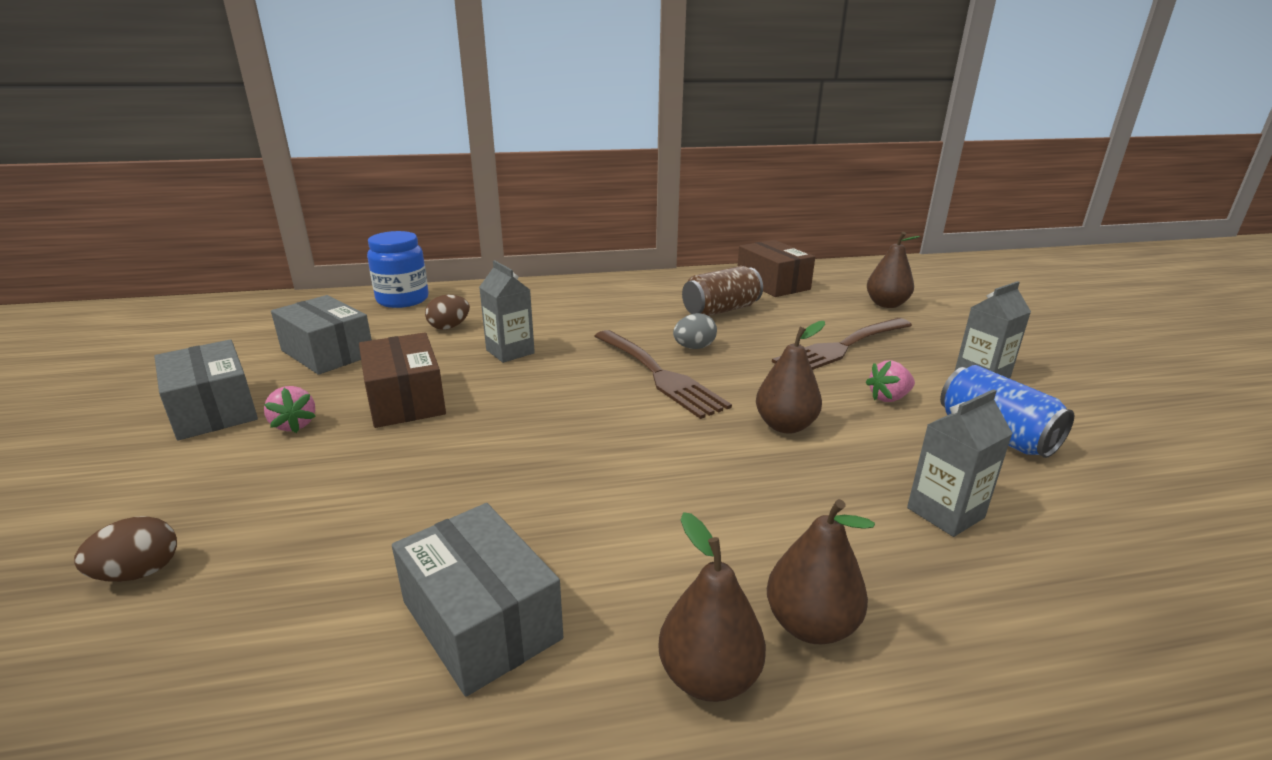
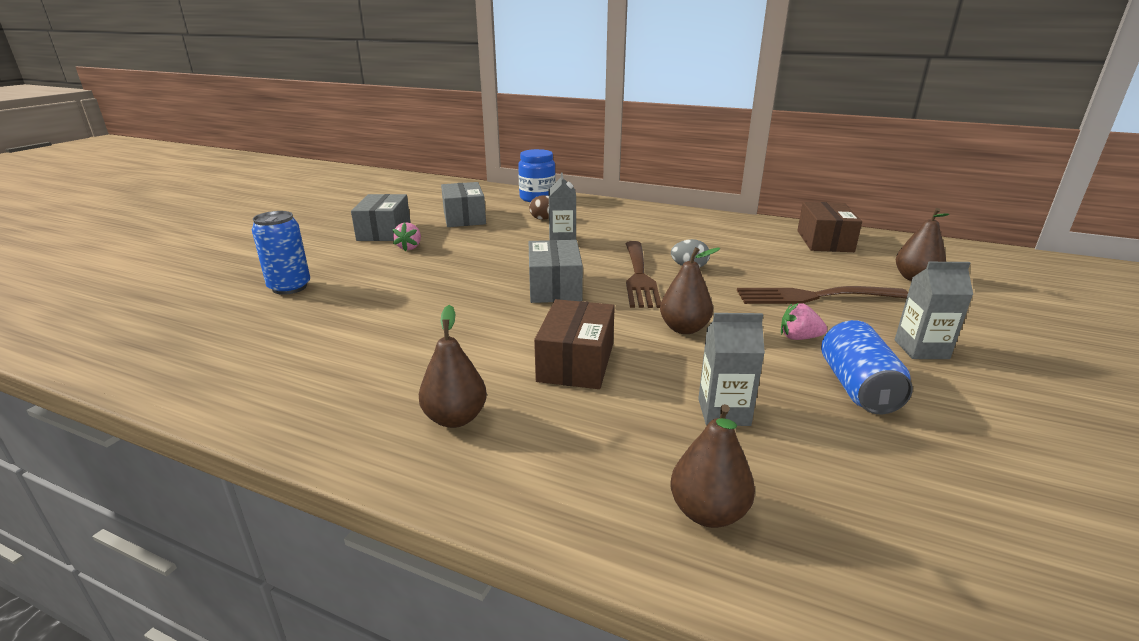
camera: 35 degrees right, 0 degrees up
(139, 573) = (289, 287): brown egg -> blue can
(405, 399) = (474, 250): brown box -> brown box (576, 362)
(481, 620) = (388, 354): grey box -> grey box (554, 287)
(721, 310) = (748, 249): brown can -> none
(810, 625) = (540, 423): brown pear -> brown pear (708, 512)

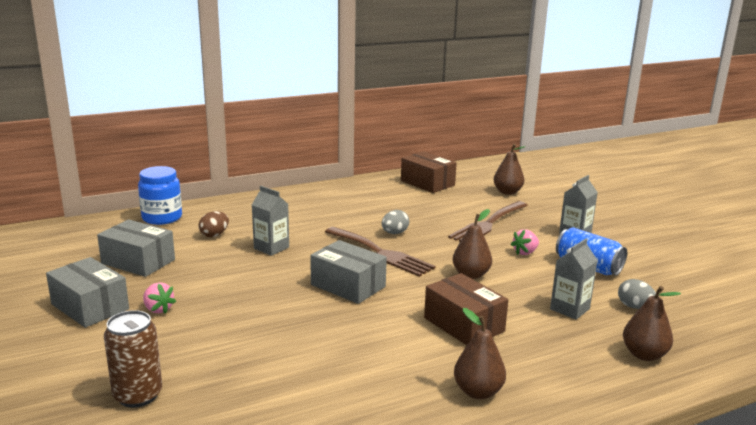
camera: 50 degrees left, 5 degrees down
(289, 287) = (138, 395): blue can -> brown can
(824, 460) = (634, 307): none -> grey egg

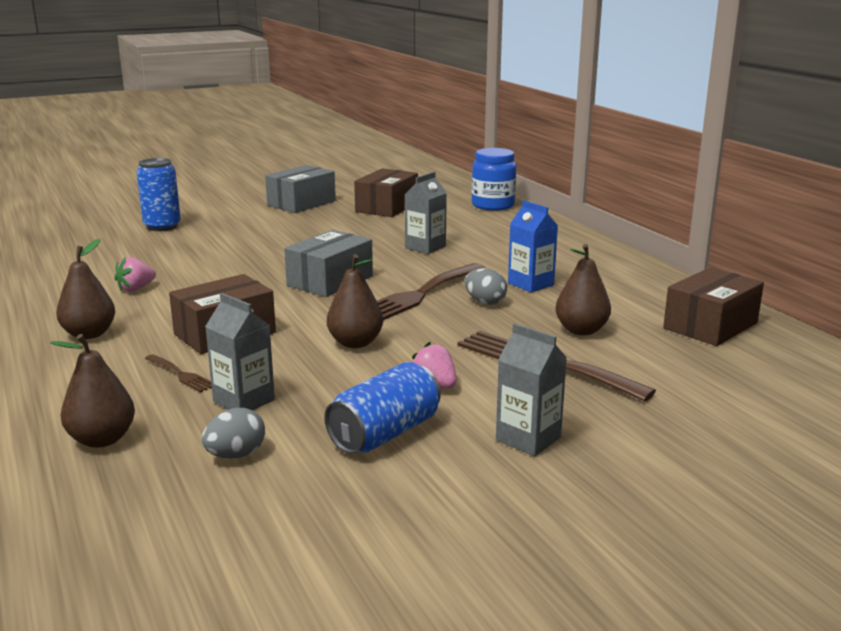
camera: 90 degrees right, 0 degrees up
(138, 261) = (387, 207): grey box -> brown box
(138, 395) = (162, 226): brown can -> blue can
(158, 309) = (292, 220): pink strawberry -> pink strawberry (136, 289)
(214, 235) = (454, 225): brown egg -> none
(361, 218) = (530, 284): none -> blue carton
(507, 192) = (717, 391): brown pear -> brown pear (581, 330)
(541, 336) = (181, 375): none -> brown fork

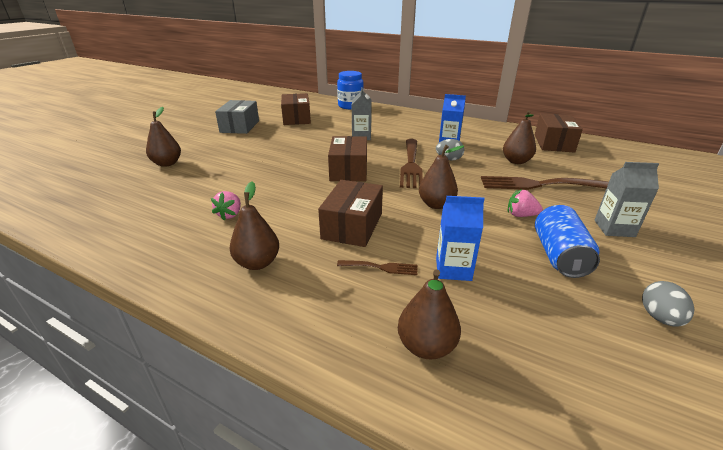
camera: 35 degrees left, 10 degrees up
(162, 226) = (167, 163): blue can -> brown pear
(236, 455) = (523, 311): grey egg -> grey egg (659, 317)
(244, 401) = (453, 269): grey carton -> blue carton
(330, 281) = (349, 170): grey box -> brown box

